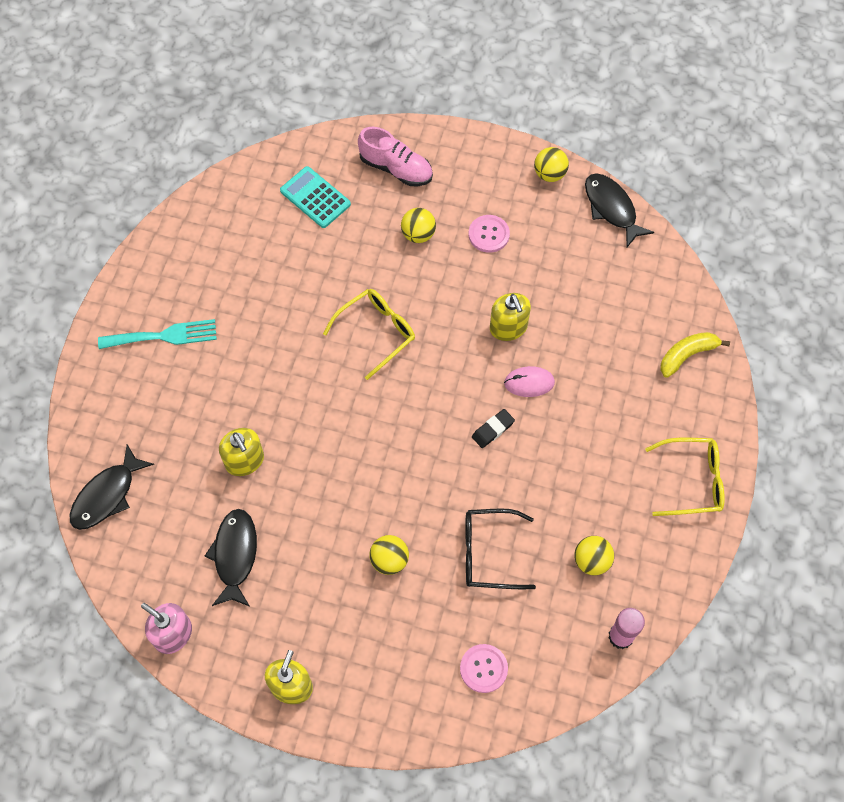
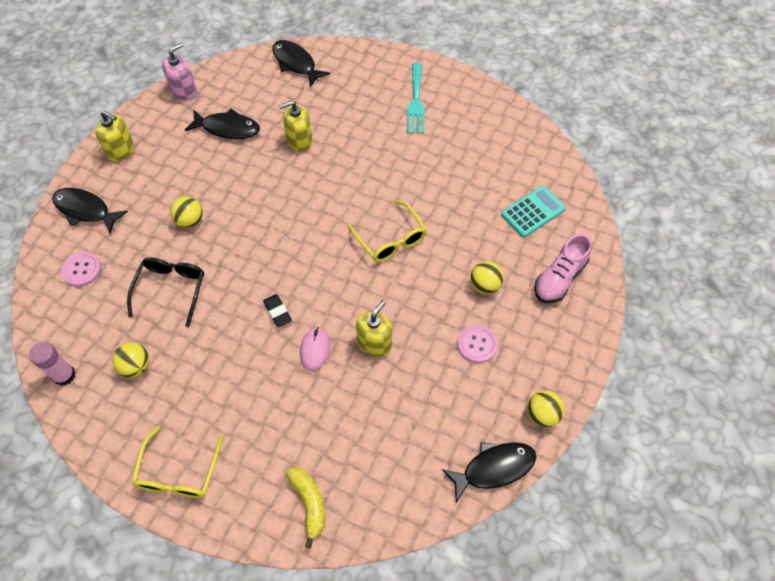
camera: 100 degrees right, 5 degrees down
(395, 698) = (85, 210): none -> black fish
(508, 327) = (374, 343): yellow soap dispenser -> yellow soap dispenser turned 135 degrees clockwise

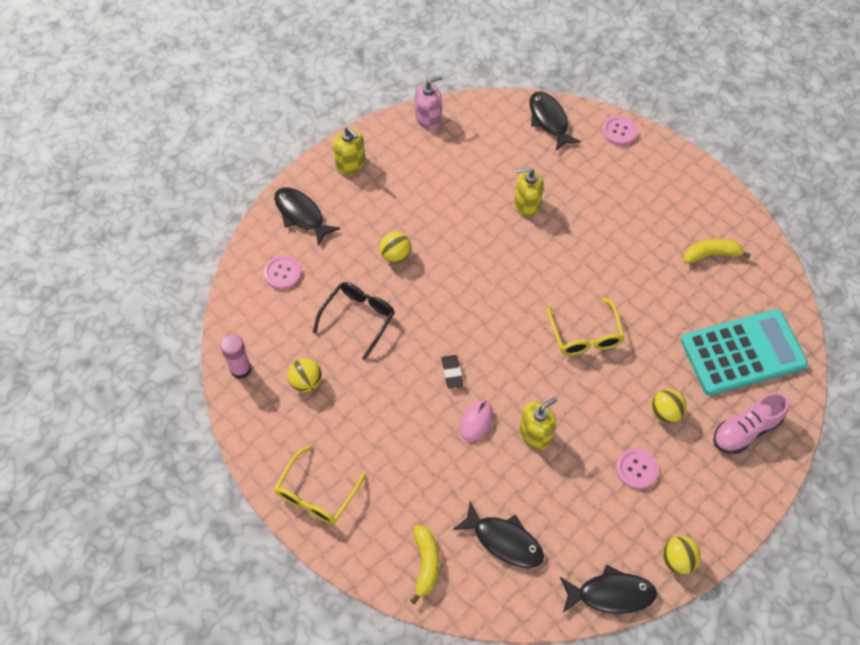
camera: 20 degrees right, 0 degrees up
(227, 128) = (459, 171): black fish -> black fish (504, 541)
(361, 56) = (619, 131): none -> pink button
(416, 102) = (660, 198): turquoise fork -> none
(476, 137) = (711, 254): none -> yellow banana
(533, 212) = (742, 353): turquoise calculator -> turquoise calculator, size x1.78

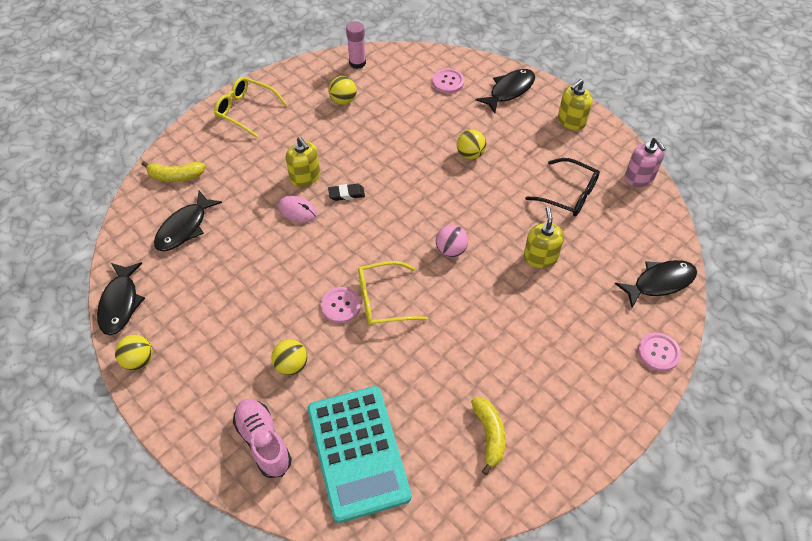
camera: 90 degrees right, 5 degrees down
(358, 318) = (403, 130): black glasses -> black glasses (569, 194)
(522, 277) = (451, 250): none -> pink ball
(535, 434) = (280, 254): yellow soap dispenser -> yellow soap dispenser (305, 177)
(636, 469) = (234, 333): pink button -> pink button (340, 306)

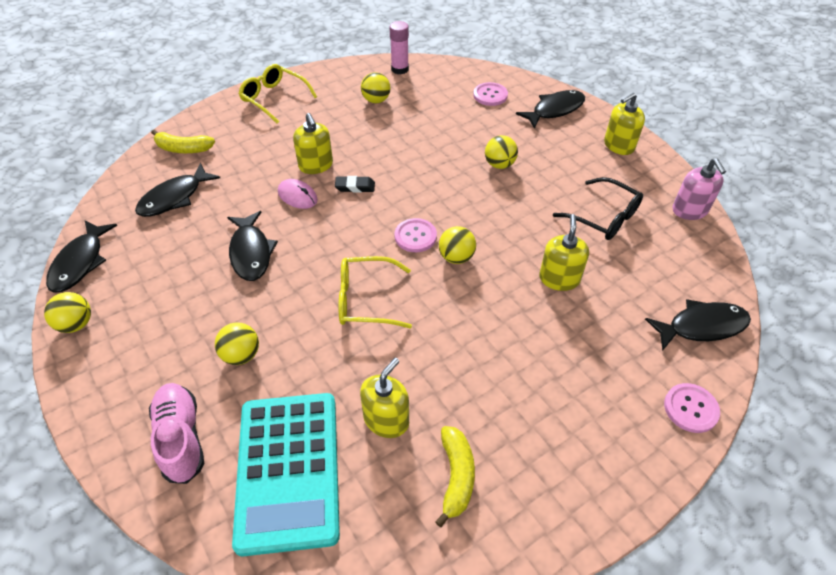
camera: 10 degrees right, 5 degrees down
(271, 271) = (251, 252): none -> black fish
(340, 306) = (316, 299): pink button -> pink button (415, 236)
(425, 400) = (386, 419): none -> yellow soap dispenser
(451, 250) = (456, 257): pink ball -> yellow ball

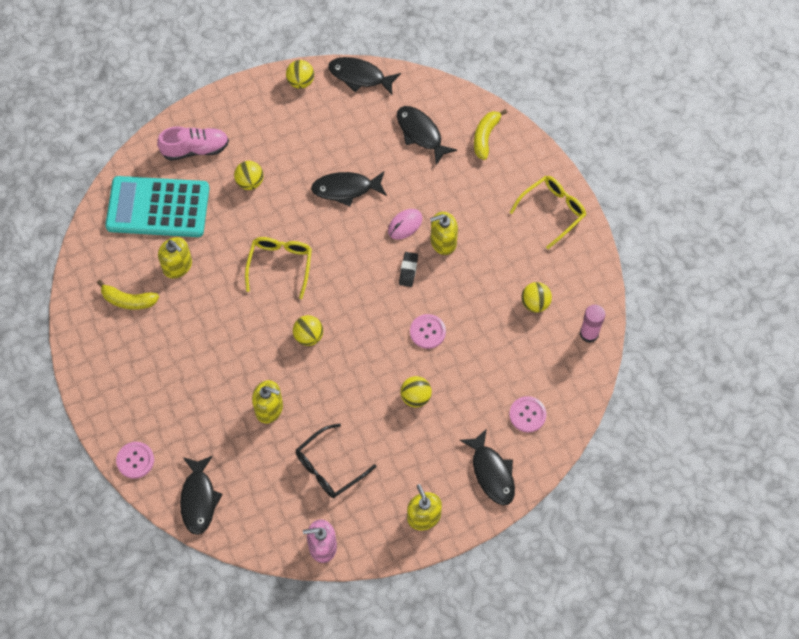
camera: 100 degrees right, 15 degrees up
(415, 236) = (338, 310): pink button -> pink button (427, 332)

